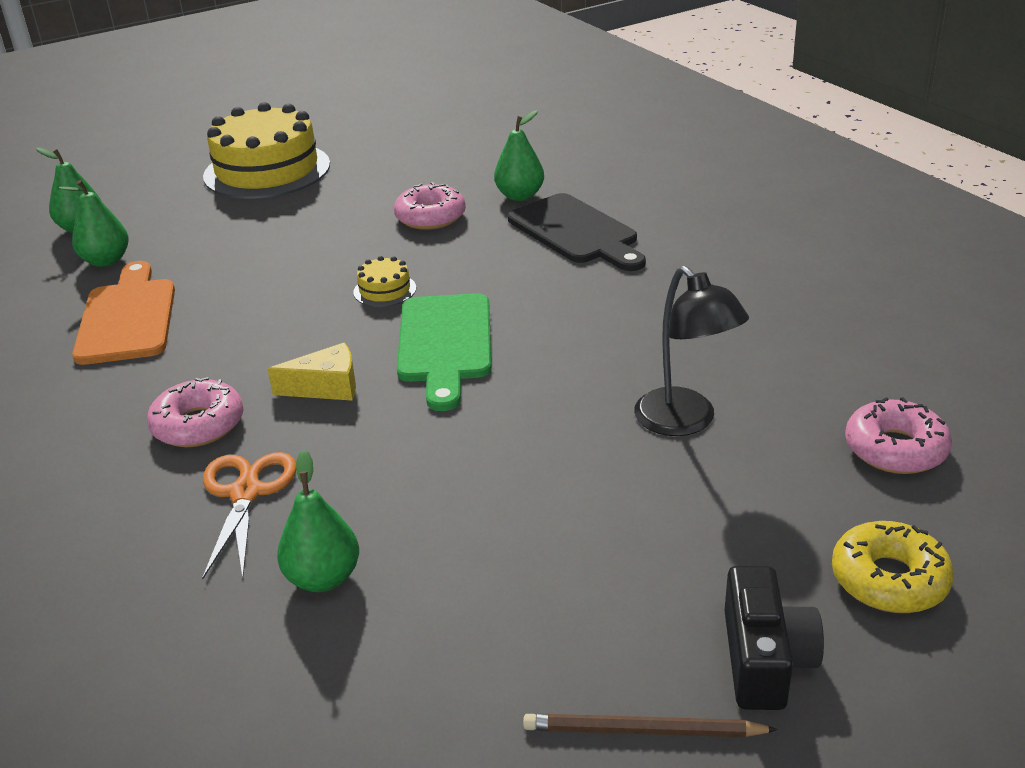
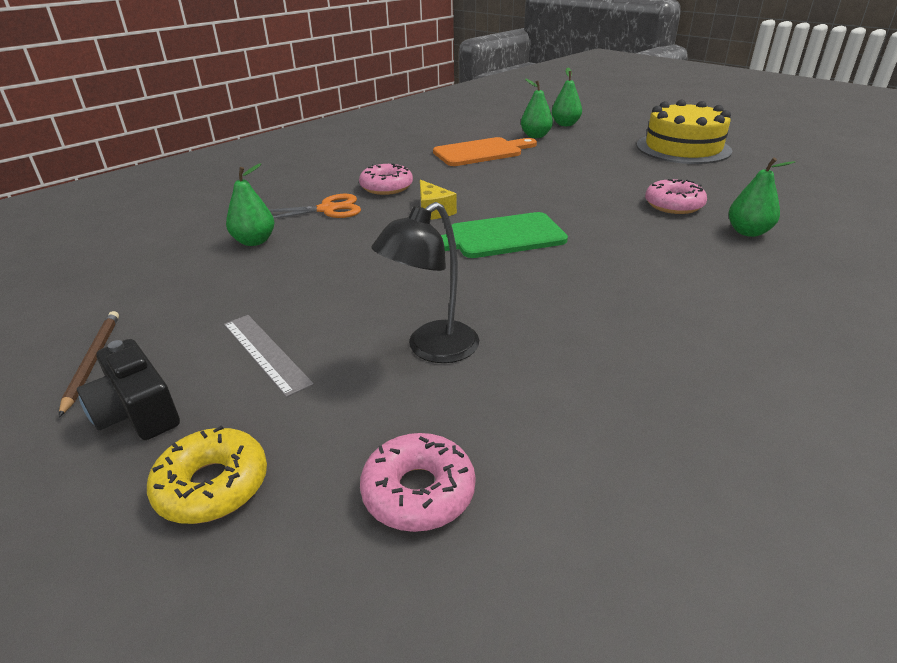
camera: 75 degrees right, 0 degrees up
(384, 290) = (556, 207): yellow cake -> none
(576, 232) = (709, 264): black cutting board -> none
(662, 551) = (265, 353): none -> grey ruler
(765, 659) = (137, 411): black camera -> black camera turned 60 degrees clockwise

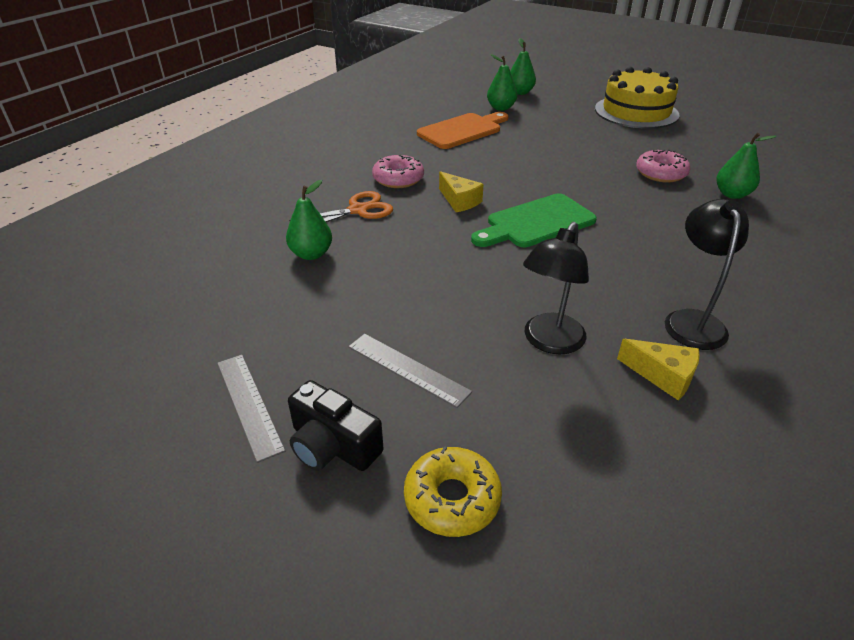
camera: 15 degrees left, 5 degrees up
(93, 361) = (249, 404): brown pencil -> grey ruler
(418, 492) = (619, 469): pink donut -> none
(539, 402) = (663, 376): none -> yellow cheese
(614, 351) = (692, 321): none -> black lamp

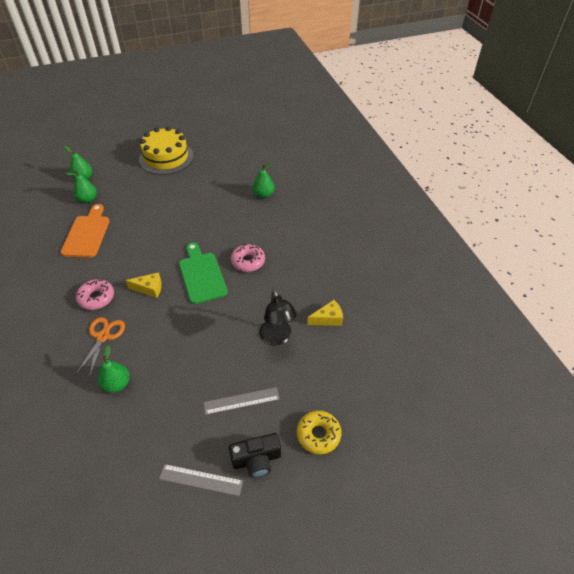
camera: 50 degrees left, 10 degrees up
(536, 222) = (202, 275): green cutting board -> green cutting board turned 150 degrees clockwise
(660, 173) = (222, 200): pink donut -> pink donut (248, 261)
(692, 321) = (313, 283): black lamp -> none

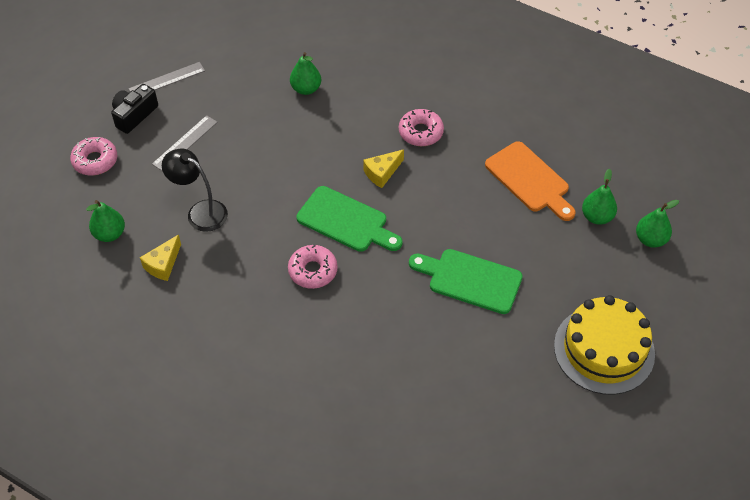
camera: 140 degrees right, 5 degrees up
(103, 336) = (367, 110): orange scissors -> none
(180, 211) = (470, 280): none -> green cutting board
(263, 194) = (396, 382): green pear -> green pear (110, 234)
(318, 434) = (95, 161): yellow donut -> pink donut

